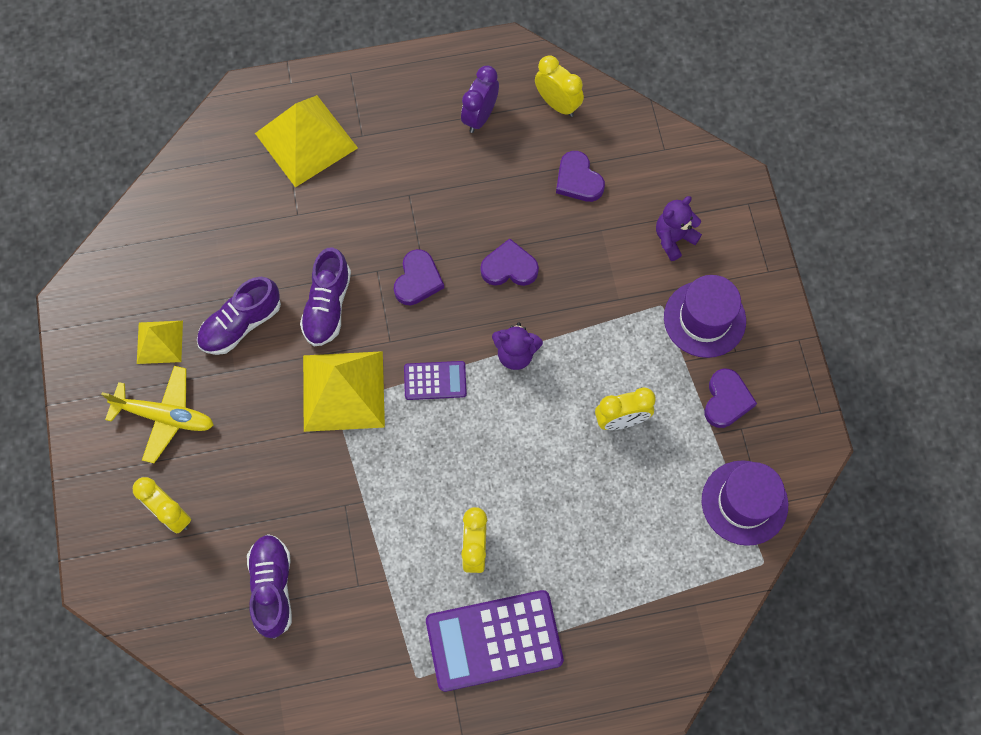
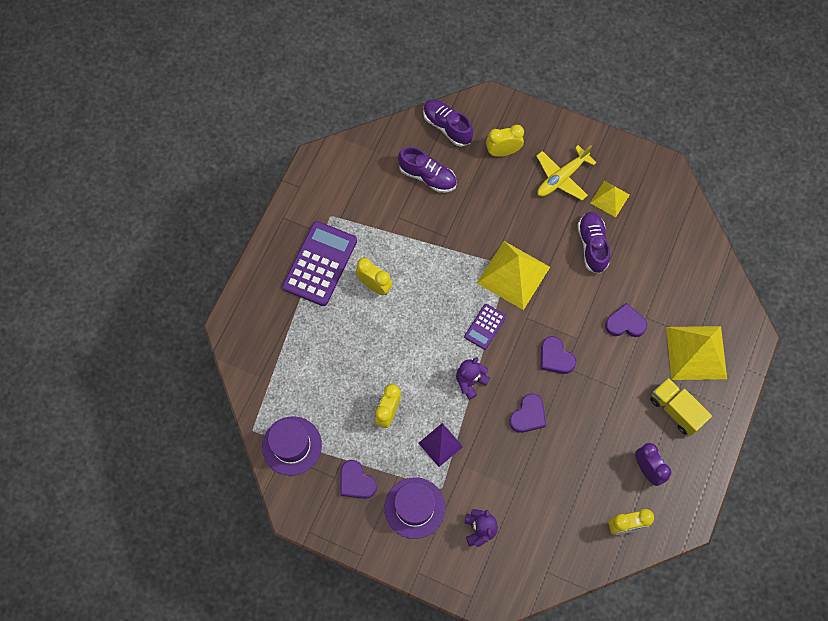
camera: 125 degrees right, 0 degrees up
(327, 306) = (572, 298): purple shoe -> purple shoe (447, 127)
(391, 125) = (676, 410): none -> yellow truck
(578, 180) = (560, 499): purple heart -> purple heart (625, 323)
(614, 338) = (440, 444): none -> purple pyramid

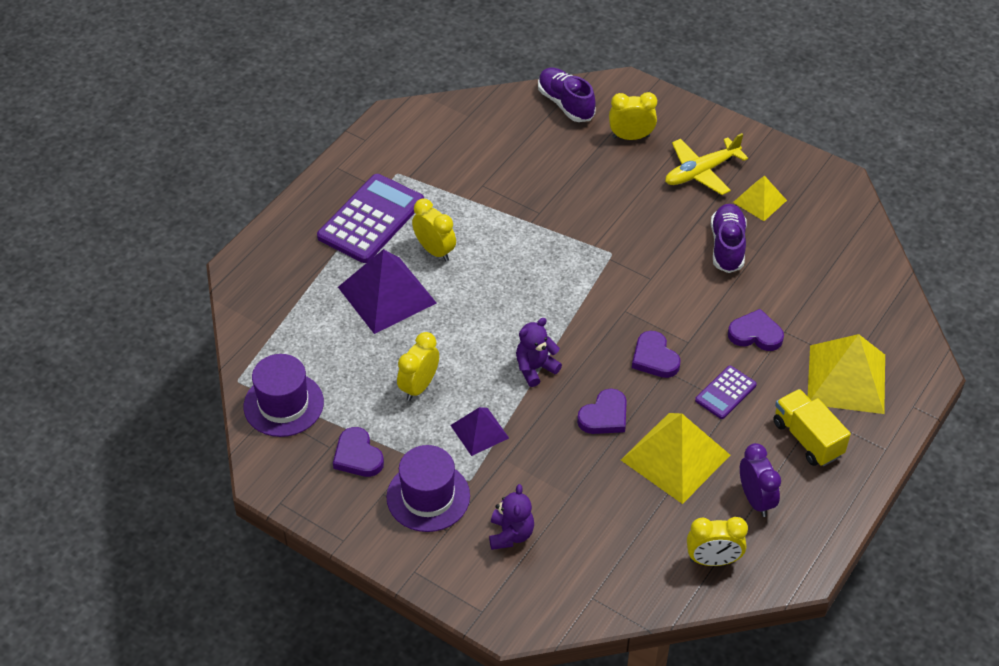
camera: 10 degrees right, 20 degrees down
(347, 333) = (387, 295): none -> purple pyramid
(427, 176) = (529, 149): purple shoe -> none
(485, 326) = (568, 312): purple calculator -> purple calculator (725, 393)
(513, 275) = (617, 263): yellow pyramid -> yellow pyramid (675, 457)

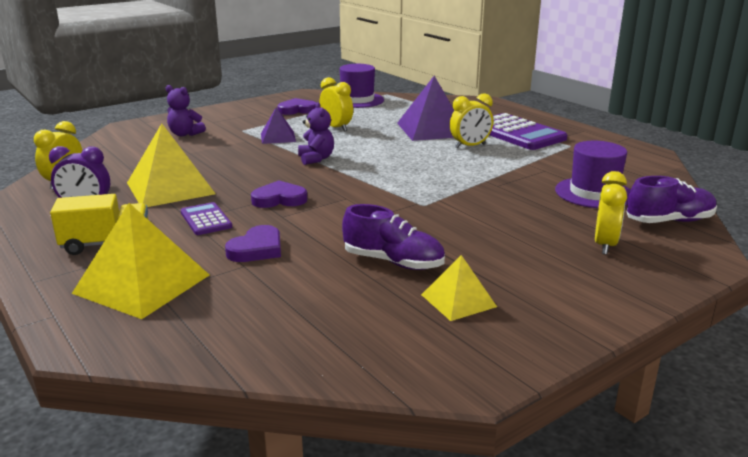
camera: 110 degrees right, 25 degrees down
(428, 496) = (244, 120): purple hat -> purple hat (594, 193)
(604, 416) = (242, 172): purple heart -> none
(701, 172) = (528, 273): yellow plane -> none

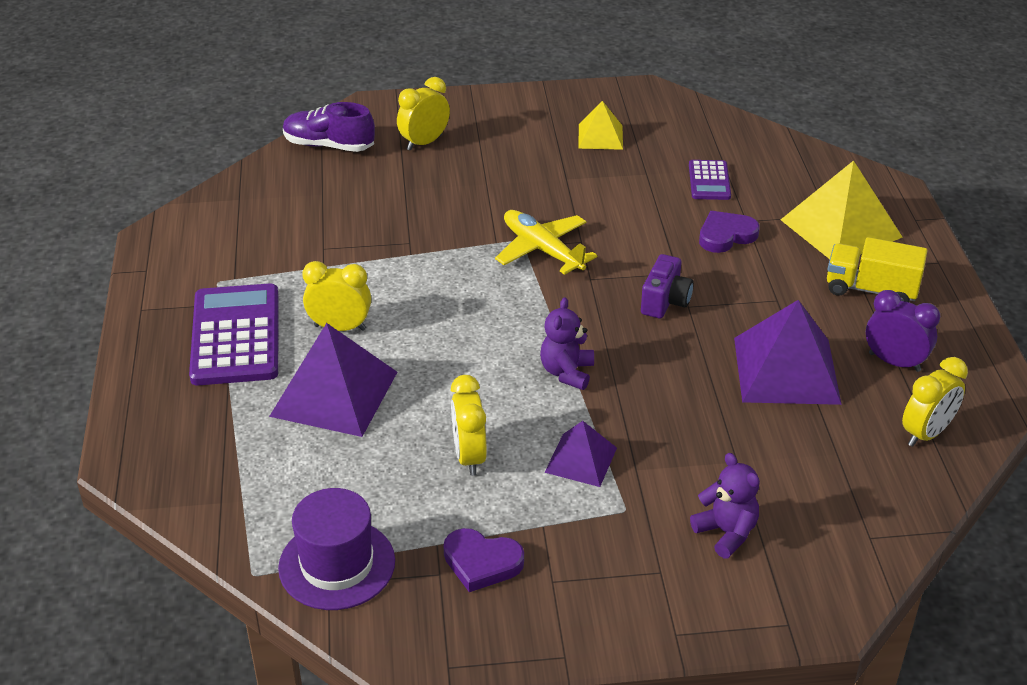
camera: 150 degrees left, 15 degrees up
(170, 188) = (786, 370): yellow pyramid -> purple pyramid
(206, 219) = (760, 294): purple calculator -> purple calculator (709, 181)
(279, 199) = (665, 301): purple heart -> purple camera
(393, 262) = (616, 183): purple shoe -> none
(400, 203) = (542, 250): none -> yellow plane
(594, 193) = (332, 197): purple hat -> none

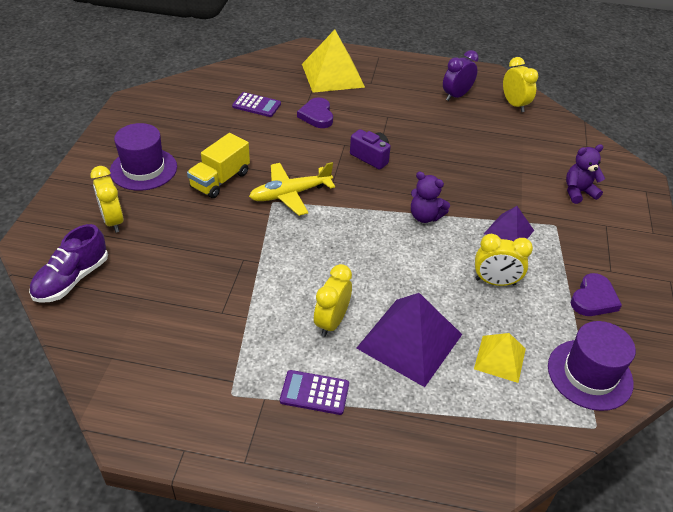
camera: 75 degrees left, 5 degrees up
(236, 336) = (314, 393): purple calculator -> purple calculator, size x0.52
(521, 136) = (143, 169): none -> purple hat
(600, 136) = (173, 134): yellow pyramid -> yellow pyramid (500, 358)
(786, 370) = (451, 132): purple pyramid -> none
(871, 290) = (393, 83): yellow truck -> yellow truck (220, 180)

